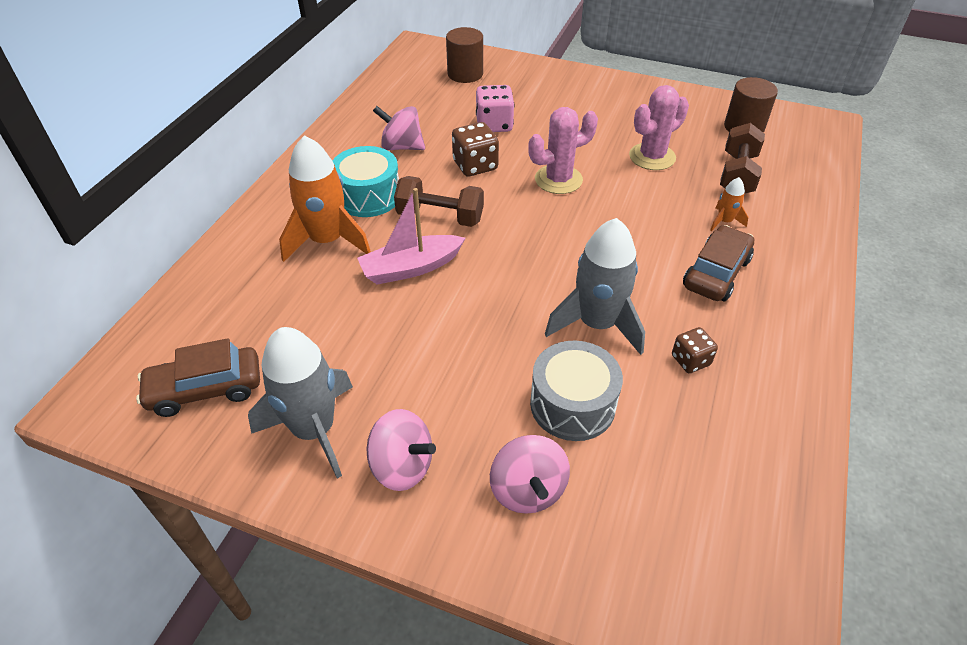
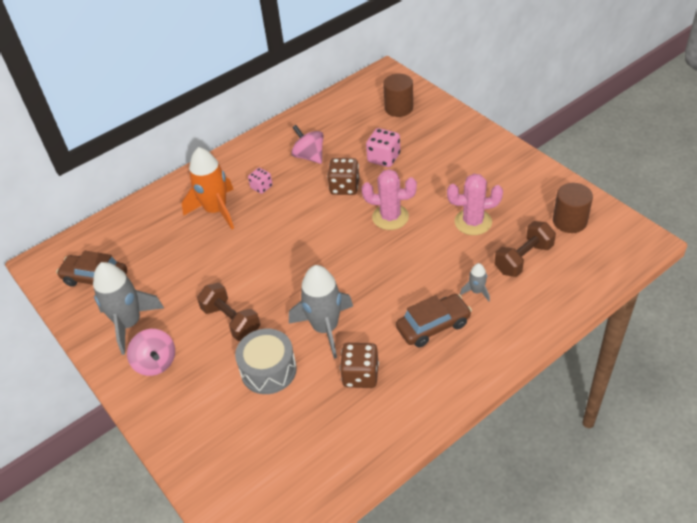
camera: 35 degrees right, 0 degrees up
(368, 196) = (261, 187): turquoise drum -> pink dice
(411, 268) = (248, 247): pink boat -> none
(440, 217) = (292, 218): brown dumbbell -> brown dumbbell (231, 321)
(528, 490) = (205, 405): pink spinning top -> none
(690, 360) = (360, 375): brown dice -> brown dice, size x1.57
(724, 221) = (476, 291): orange rocket -> grey rocket

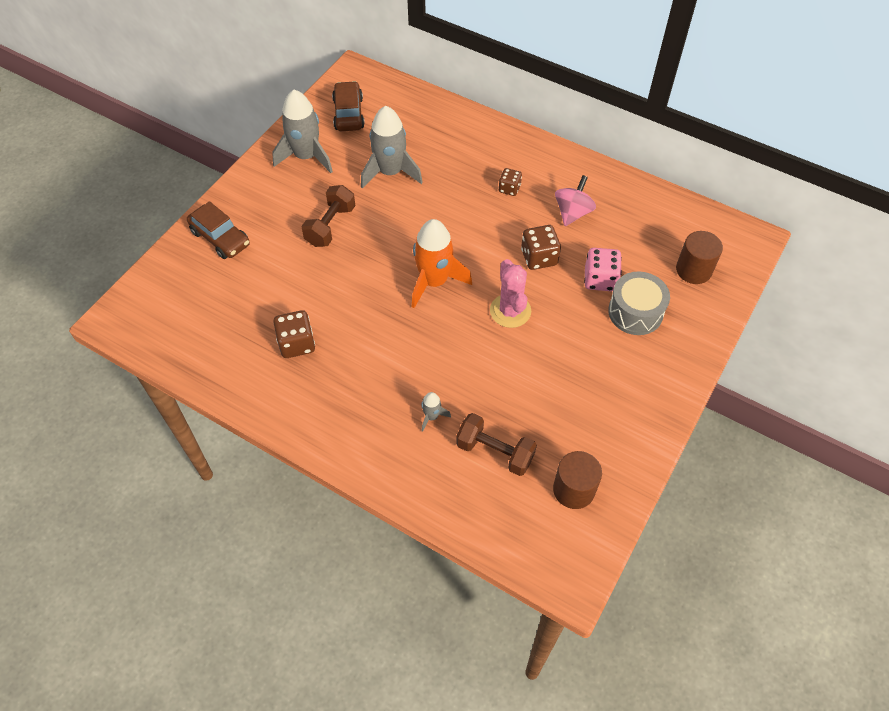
camera: 65 degrees right, 10 degrees up
(156, 363) = (270, 191): pink spinning top -> none
(216, 210) = (462, 165): orange rocket -> orange rocket (434, 281)
(261, 187) = (509, 189): pink dice -> brown dice
(268, 370) = (284, 272): grey drum -> grey drum (635, 312)
(325, 328) = (344, 299): grey rocket -> grey rocket (390, 172)
(433, 326) = (373, 388): brown car -> brown car (220, 238)
(473, 222) = (533, 390): pink cactus -> none

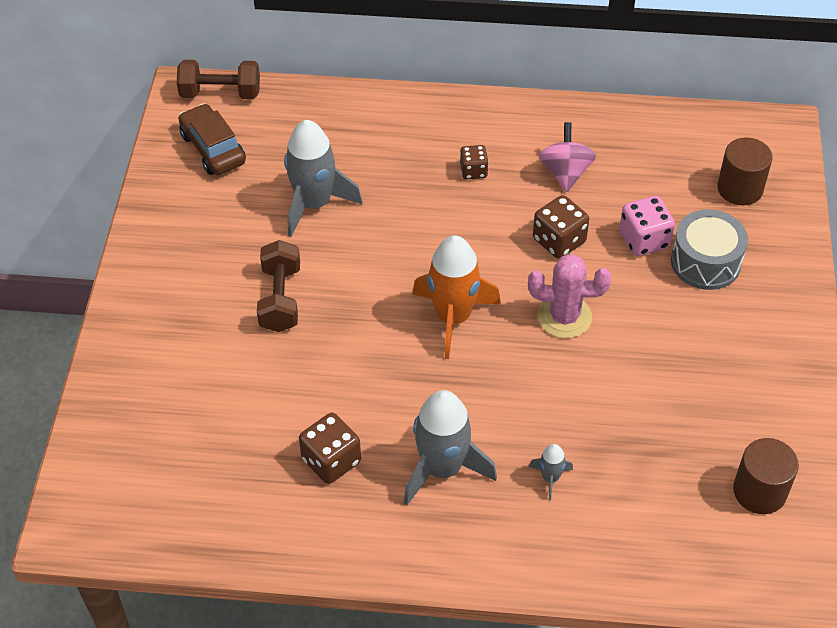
camera: 25 degrees left, 5 degrees down
(220, 238) = (145, 369): brown car -> none
(306, 156) = (192, 223): grey rocket -> grey rocket (442, 468)
(495, 452) = (647, 487): brown dumbbell -> brown dumbbell (220, 93)
(510, 311) = (564, 317): pink cactus -> pink cactus turned 45 degrees counterclockwise

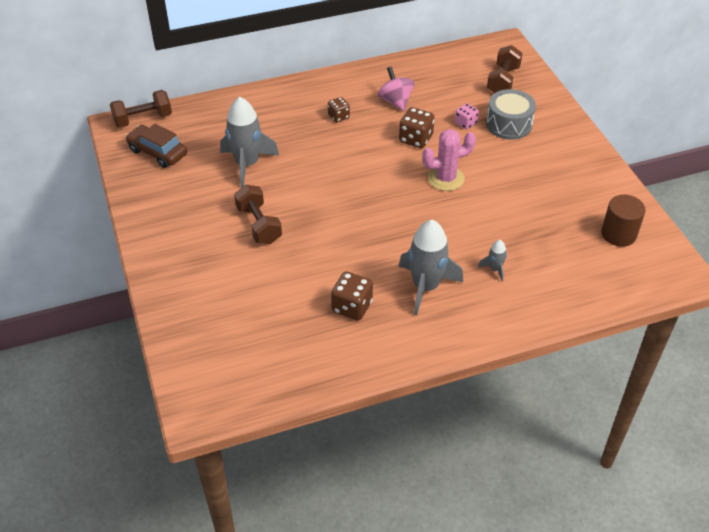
camera: 25 degrees left, 5 degrees down
(453, 317) = (378, 200): orange rocket -> none
(644, 240) = (465, 123): pink dice -> pink dice, size x0.64
(740, 188) = (503, 81): brown cylinder -> brown dumbbell

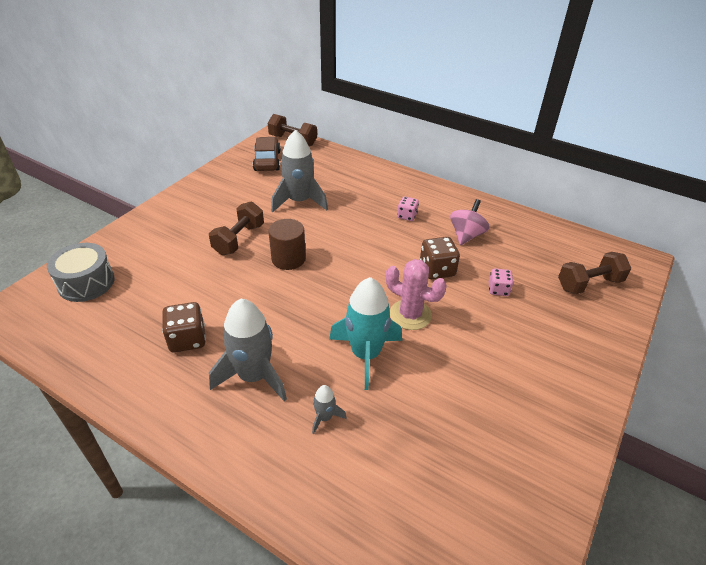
camera: 50 degrees right, 5 degrees down
(338, 116) = (407, 216): brown dice -> pink dice
(460, 221) = (365, 354): none -> turquoise rocket
(509, 124) = (538, 319): grey drum -> grey drum (86, 283)
(618, 234) = (492, 508): brown cylinder -> brown cylinder (288, 259)

